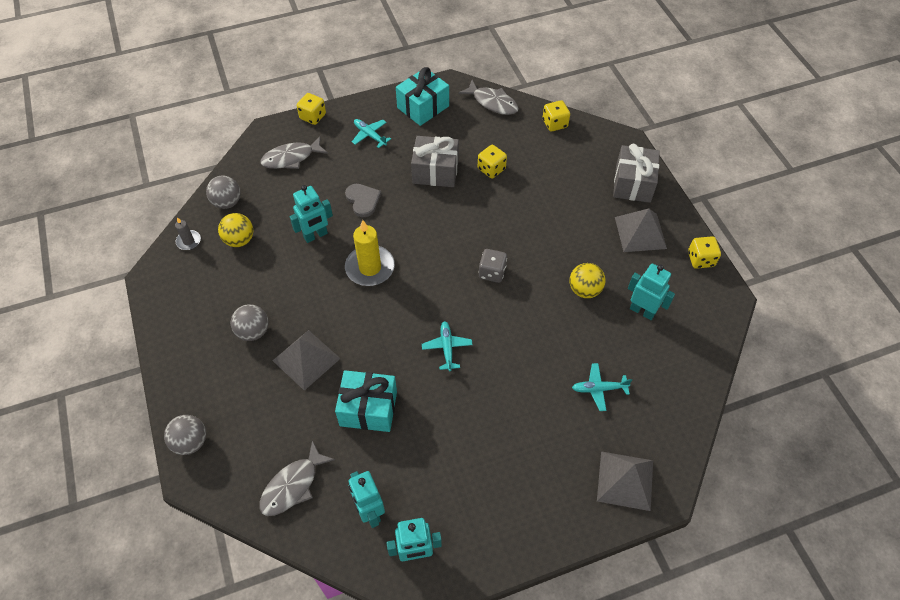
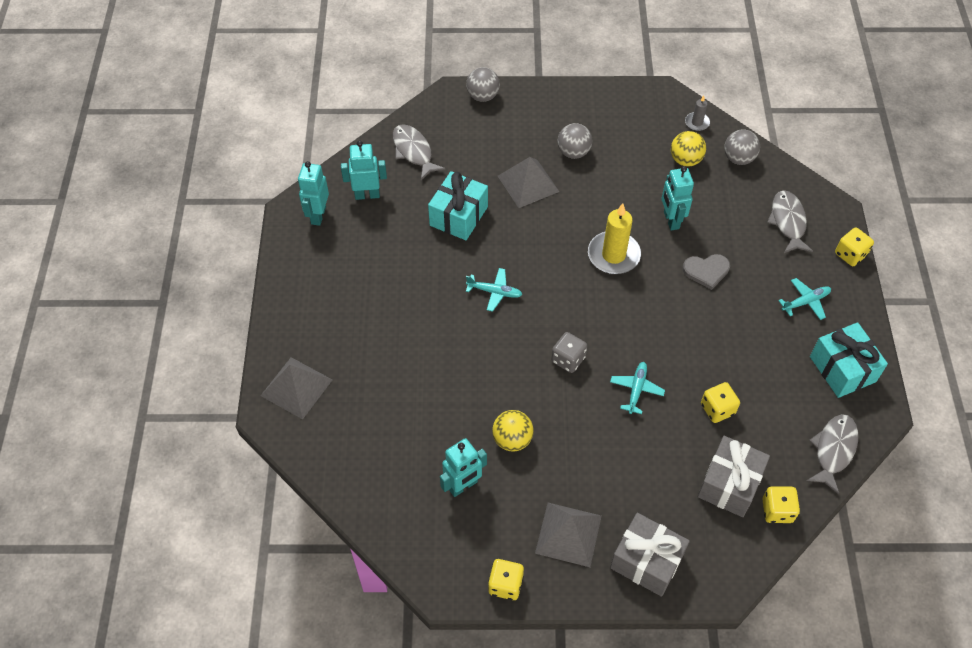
camera: 110 degrees right, 0 degrees up
(435, 171) = (730, 350): grey gift -> grey gift (729, 484)
(492, 102) = (833, 450): grey fish -> grey fish turned 150 degrees clockwise
(599, 389) = (393, 404): turquoise plane -> turquoise plane (636, 390)

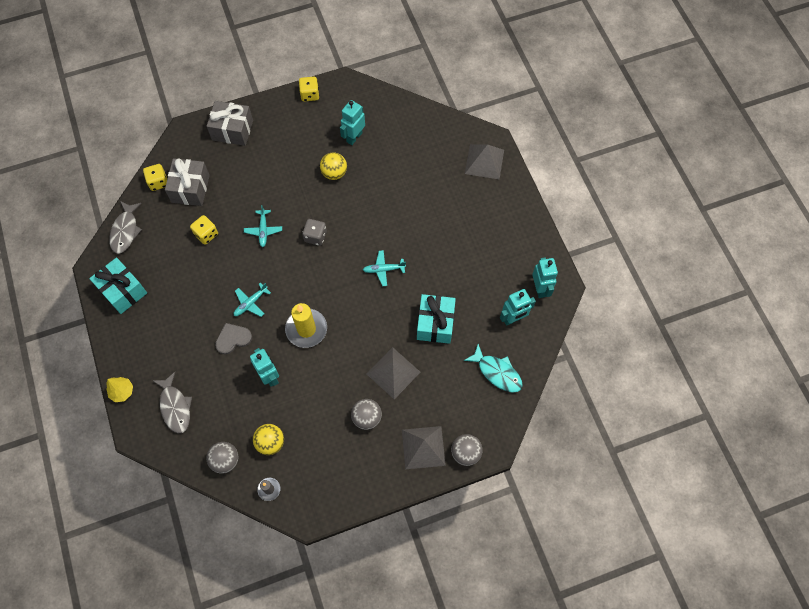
camera: 160 degrees right, 10 degrees up
(413, 151) = (497, 372): grey fish -> turquoise fish
(568, 534) = (282, 130): grey pyramid -> grey pyramid (423, 447)
(805, 302) = (154, 337): turquoise plane -> turquoise plane (251, 303)
(850, 254) = (122, 391): yellow dice -> yellow tree

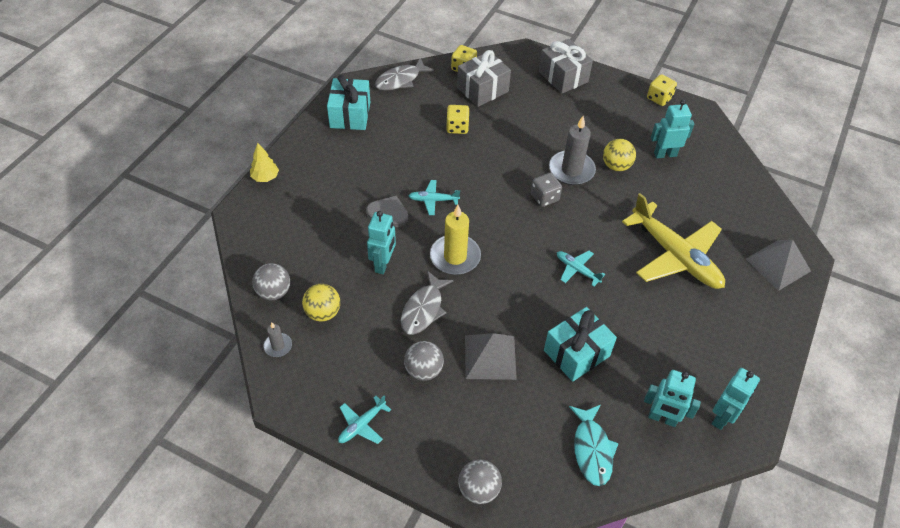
camera: 45 degrees right, 15 degrees down
(175, 407) = (287, 221): grey fish -> grey fish (423, 309)
(263, 230) = (506, 159): turquoise plane -> turquoise plane (362, 424)
(311, 201) = (571, 170): none -> grey candle
(423, 447) = (444, 444): grey pyramid -> none
(426, 208) = (674, 256): none -> yellow plane

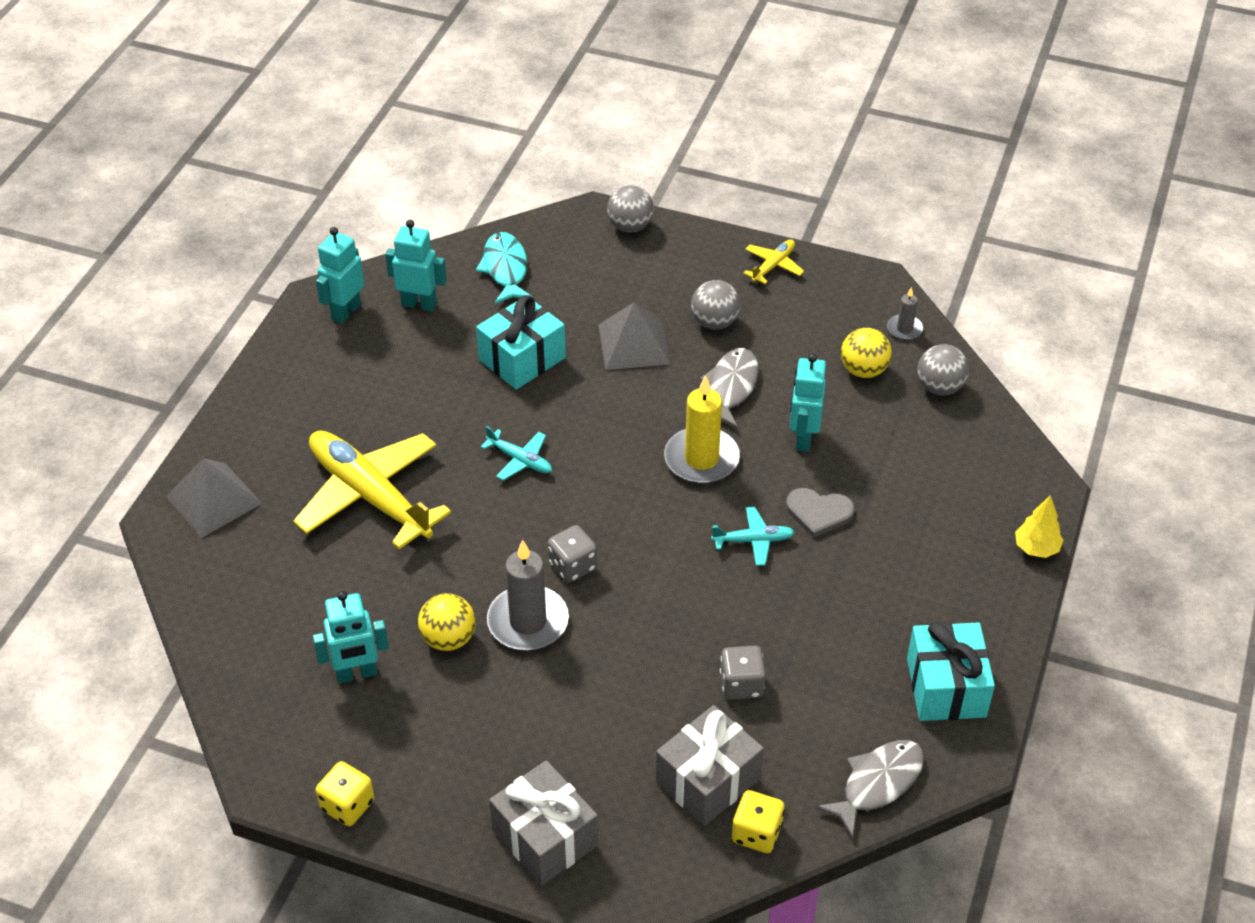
camera: 175 degrees right, 5 degrees down
(362, 424) = (773, 266): turquoise plane -> yellow plane
(457, 127) = (741, 684): yellow dice -> grey dice

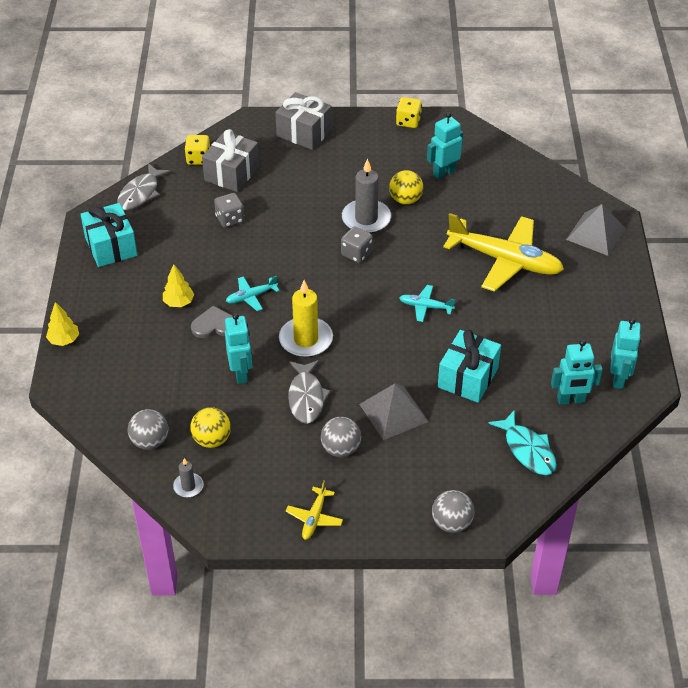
camera: 160 degrees right, 0 degrees up
(860, 561) = (179, 302): none -> yellow tree

